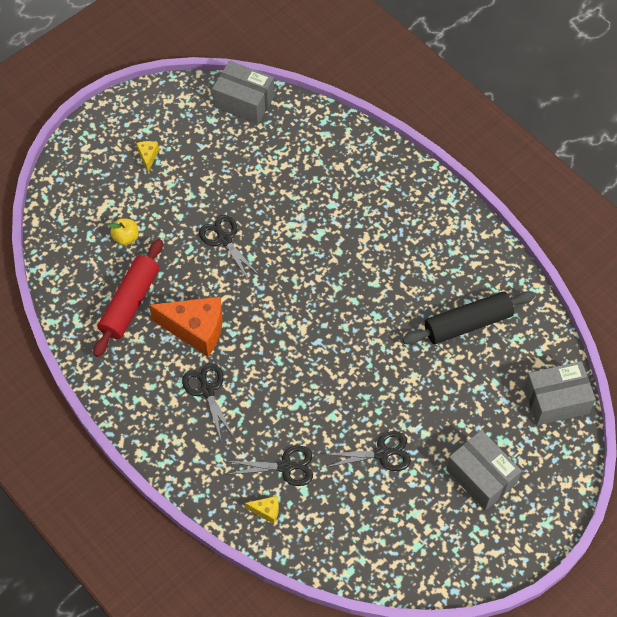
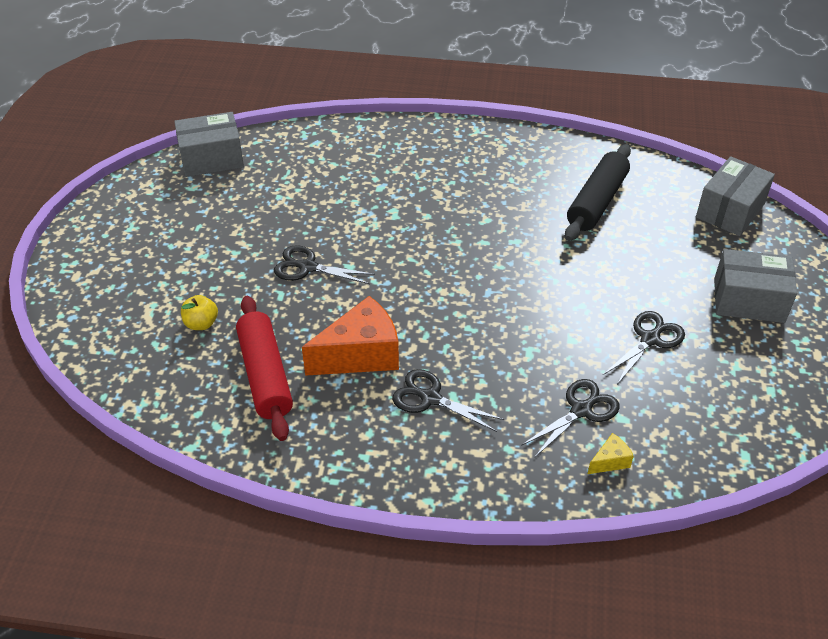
camera: 40 degrees left, 15 degrees down
(148, 157) = (156, 247): yellow cheese -> none

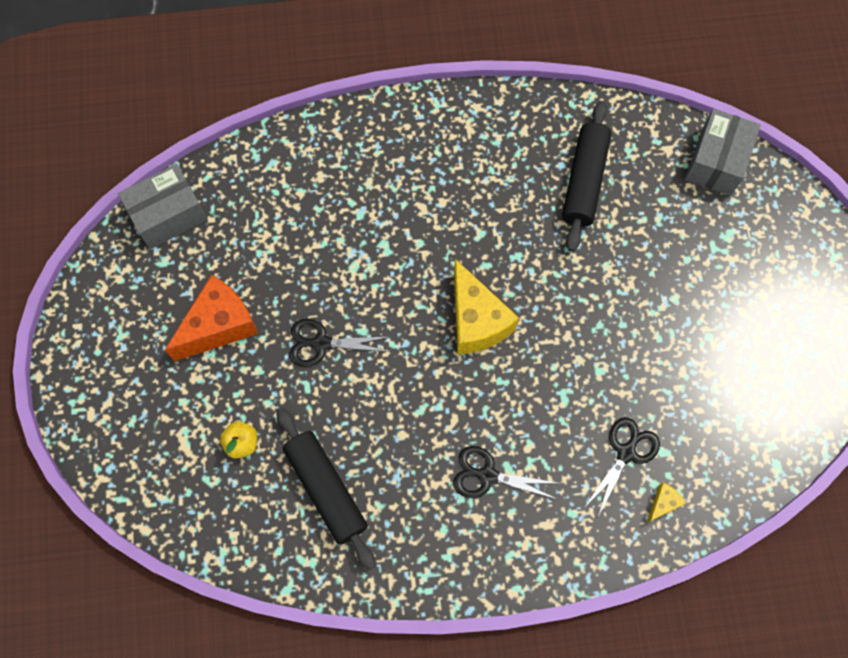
camera: 15 degrees left, 25 degrees up
(265, 375) = (326, 489): red rolling pin -> black rolling pin
(360, 355) = (408, 441): orange cheese -> orange cheese (219, 326)
(460, 279) = (476, 321): none -> yellow cheese
(650, 339) = (670, 352): black scissors -> none
(748, 300) = (752, 279): grey box -> none

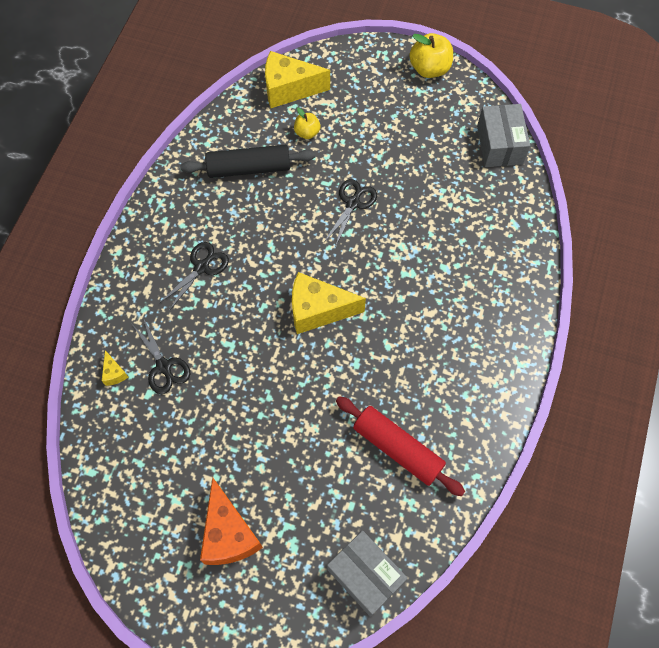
camera: 115 degrees right, 5 degrees down
(80, 336) = (429, 69): none -> yellow apple
(182, 498) = (289, 89): none -> yellow cheese
(219, 326) = (397, 147): orange cheese -> orange cheese (229, 534)
(584, 181) = (397, 448): black rolling pin -> red rolling pin

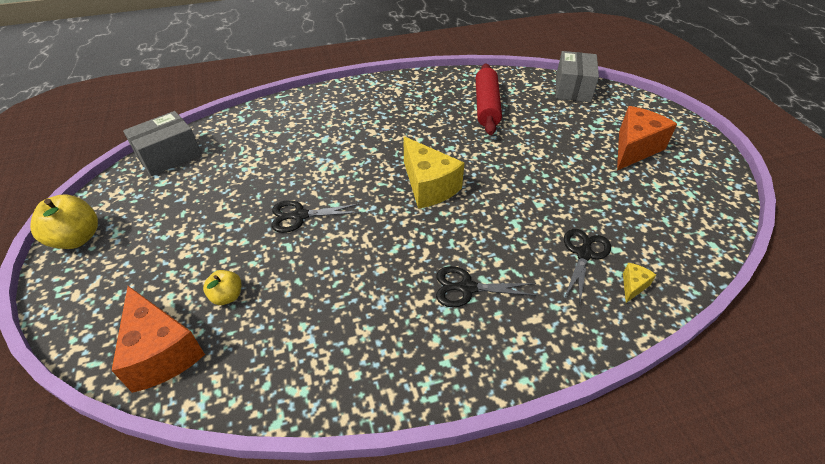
camera: 125 degrees left, 20 degrees down
(249, 168) = (313, 322): black rolling pin -> none
(289, 89) = (161, 352): yellow cheese -> orange cheese

